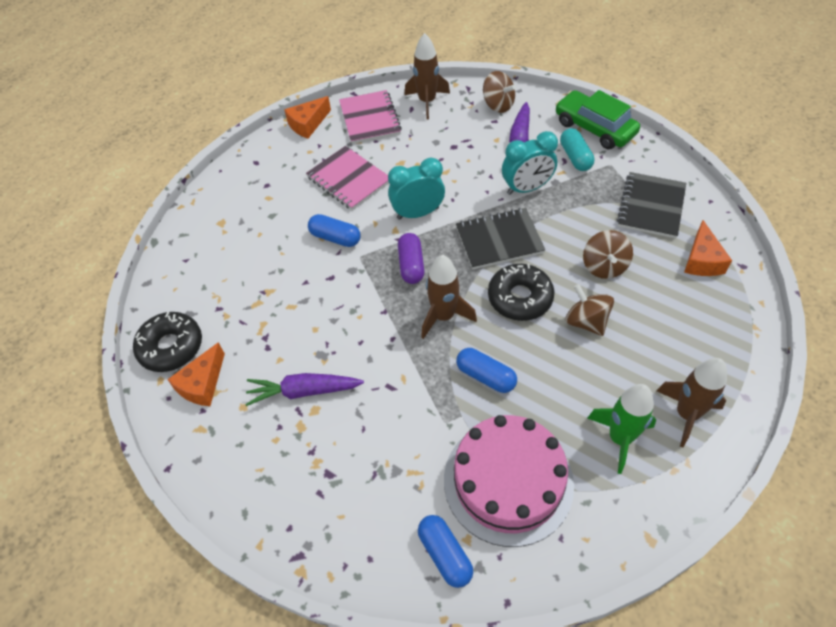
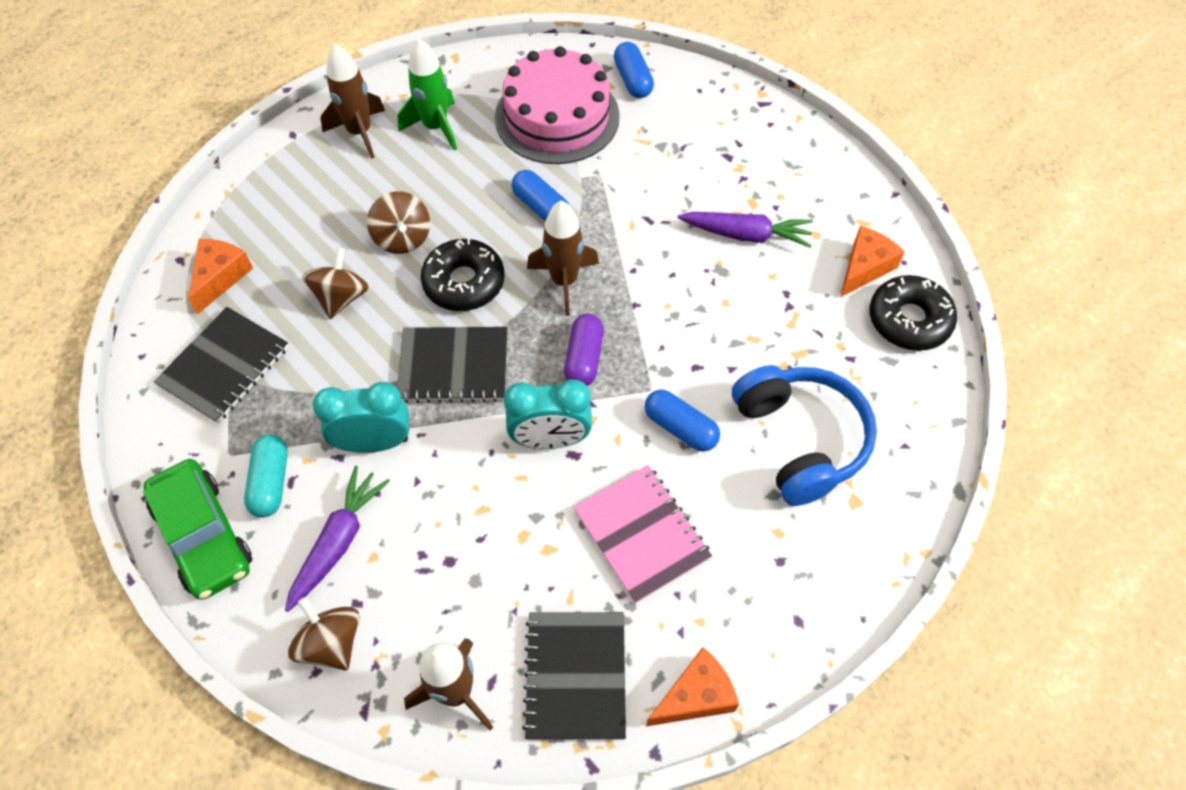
camera: 170 degrees left, 5 degrees up
(256, 248) = (799, 440): none -> blue headphones
(370, 119) = (576, 676): pink notebook -> black notebook

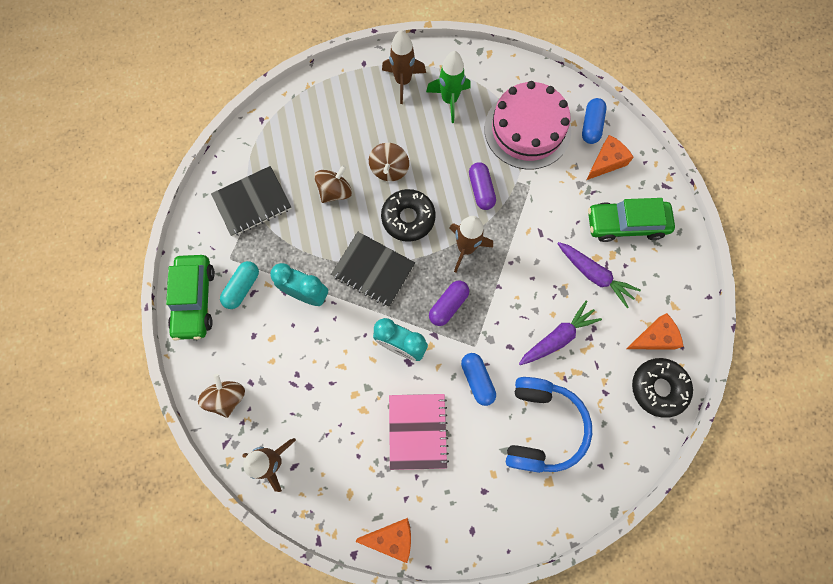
camera: 30 degrees right, 15 degrees up
(220, 277) = (277, 143): orange cheese -> orange cheese (606, 162)
(338, 542) = (258, 342): purple carrot -> purple carrot (557, 338)
(541, 207) = (481, 190): blue capsule -> purple capsule
(576, 676) = (337, 489): black notebook -> none
(745, 163) = (626, 224): none -> green car

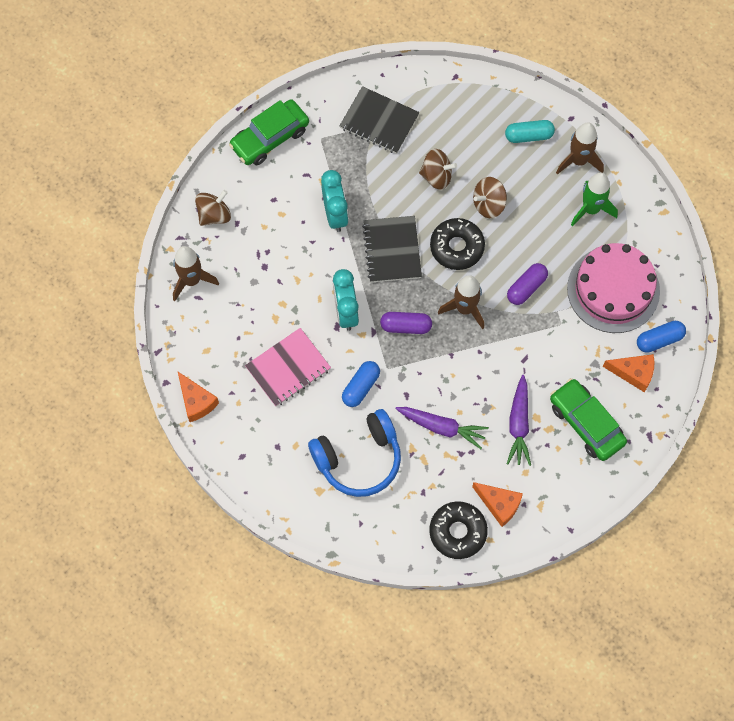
camera: 55 degrees right, 5 degrees down
(242, 287) = (305, 164): turquoise capsule -> turquoise capsule (529, 136)

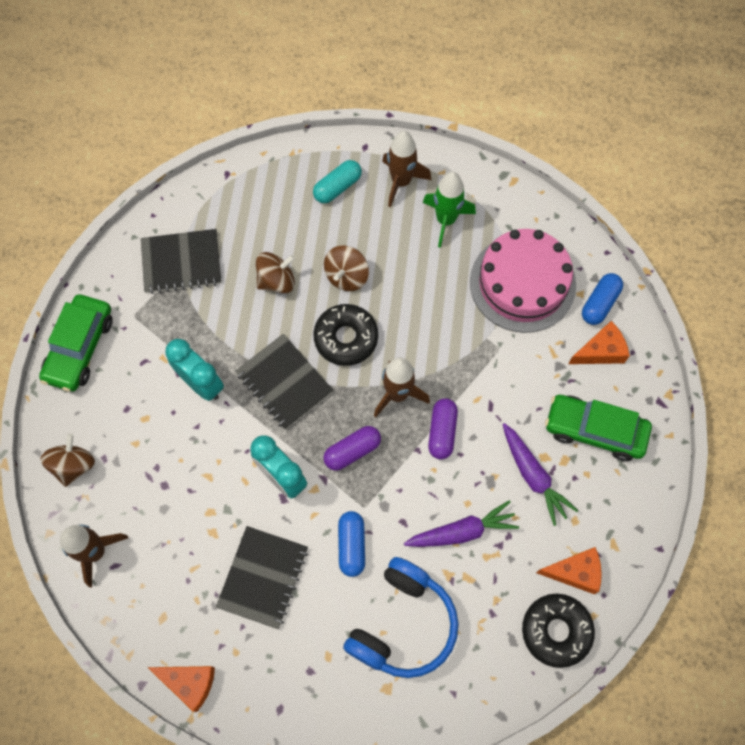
camera: 35 degrees left, 0 degrees up
(288, 368) = (263, 577): pink notebook -> black notebook
(526, 287) = (441, 334): purple capsule -> purple capsule (442, 432)

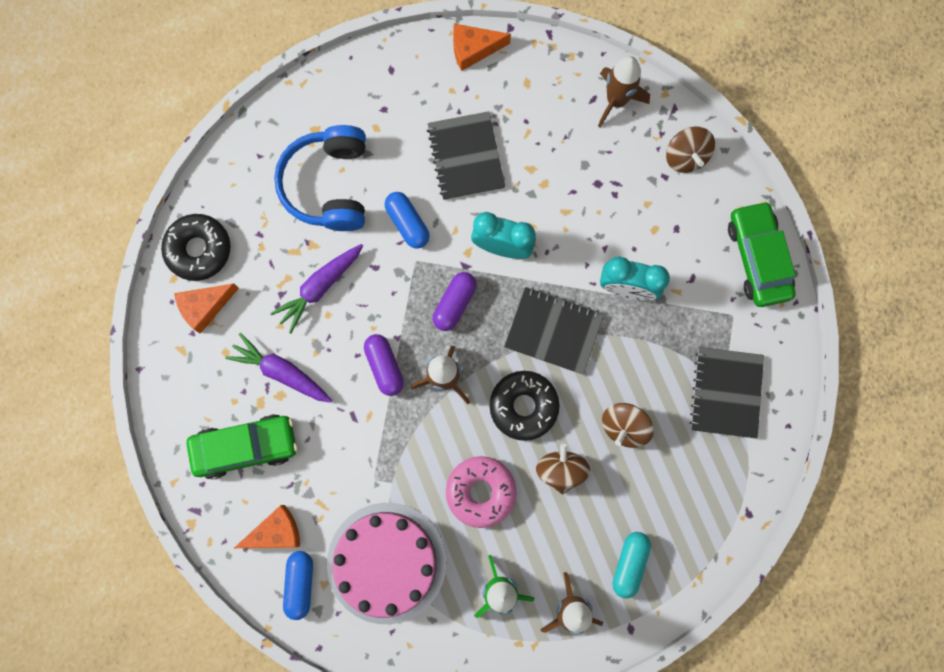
camera: 150 degrees right, 10 degrees up
(181, 262) = (726, 393): black notebook -> black notebook turned 45 degrees counterclockwise
(419, 294) = (480, 492): none -> pink donut
(601, 351) = (276, 532): orange cheese -> orange cheese turned 150 degrees counterclockwise

